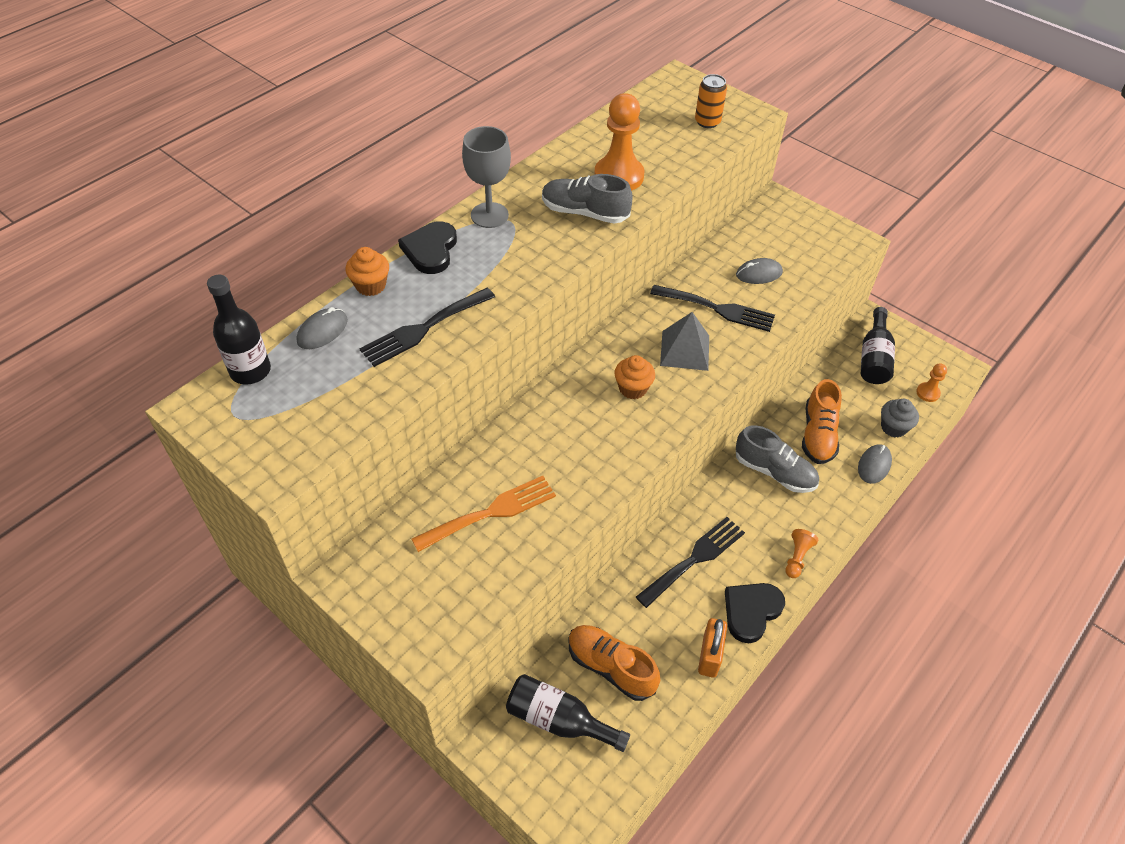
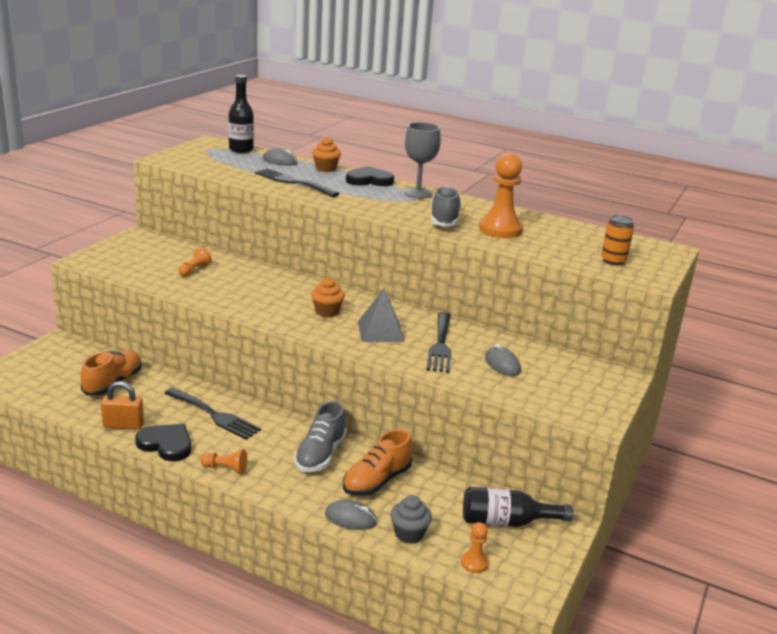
camera: 75 degrees right, 25 degrees down
(491, 512) = (194, 270): orange fork -> orange pawn
(559, 720) = (72, 366): black bottle -> none
(818, 435) = (376, 481): orange shoe -> orange shoe turned 45 degrees counterclockwise

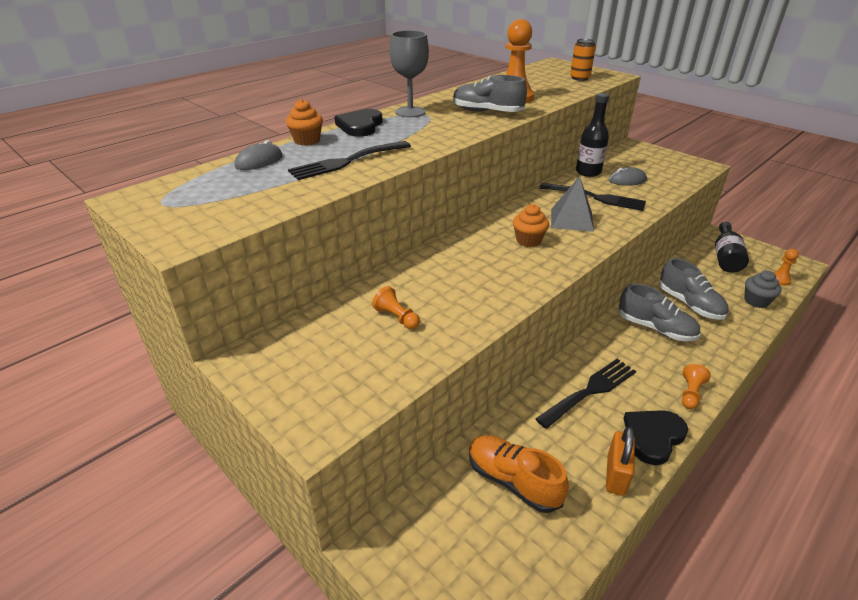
camera: 70 degrees left, 10 degrees up
(241, 149) = (188, 180): black bottle -> black bottle (588, 172)
(350, 518) = (746, 326): grey mouse -> none
(376, 481) = (689, 304): orange shoe -> grey shoe

